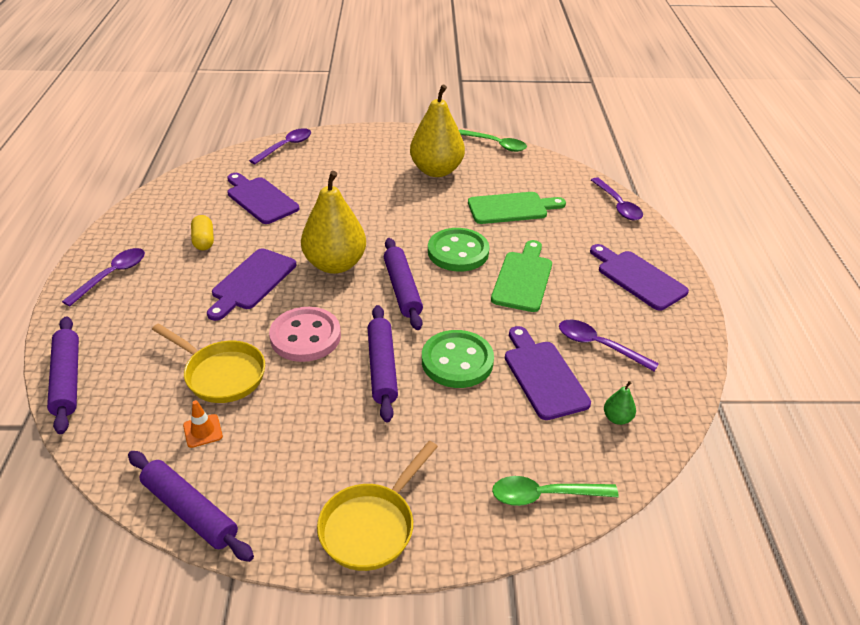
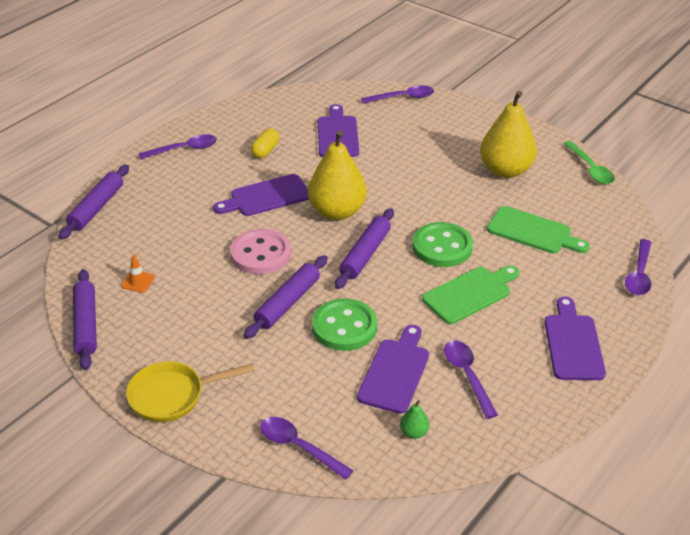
camera: 40 degrees right, 0 degrees up
(221, 374) = (183, 251): yellow pan -> none
(545, 495) = (299, 447): green spoon -> purple spoon

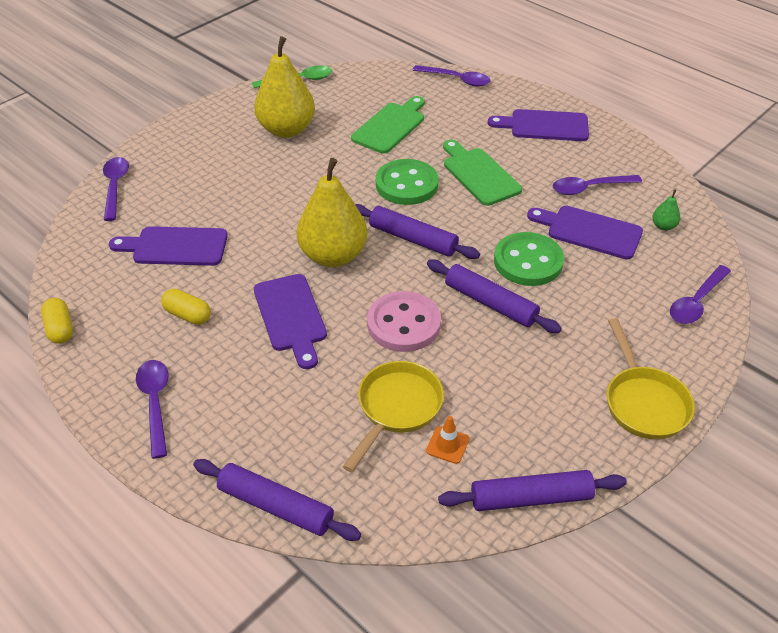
camera: 85 degrees left, 5 degrees up
(174, 255) = (396, 408): none -> yellow pan
(250, 102) = (60, 329): none -> yellow capsule

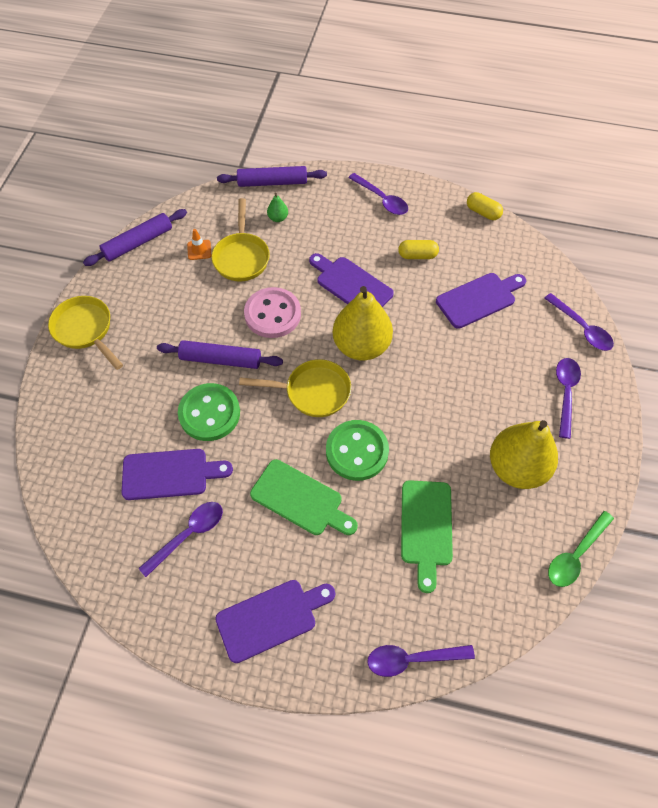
camera: 150 degrees right, 15 degrees up
(413, 239) = (312, 392): purple rolling pin -> yellow pan
(663, 226) = (104, 515): green pear -> green pear (278, 218)
(696, 302) = (61, 436): purple spoon -> purple spoon (565, 393)

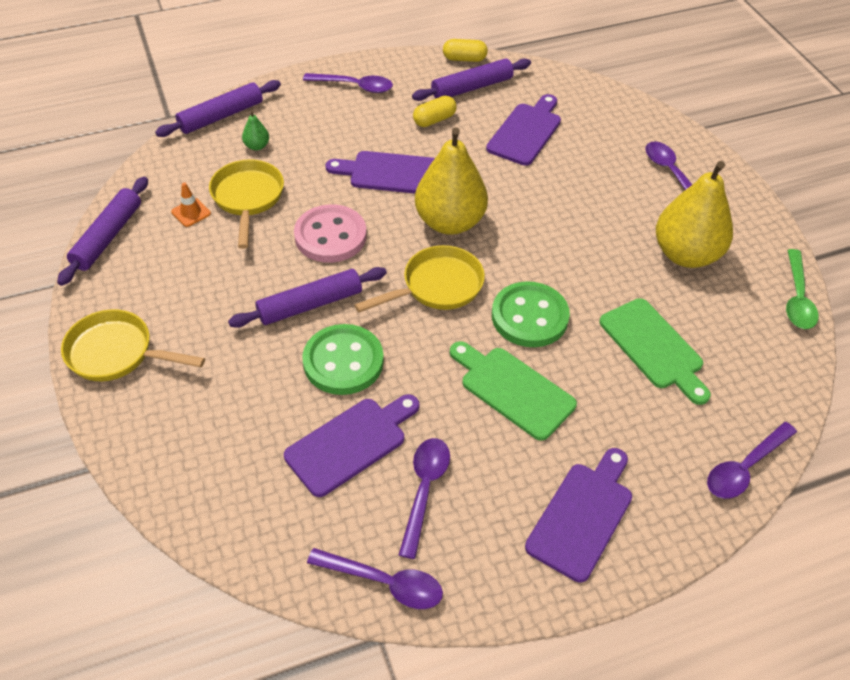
camera: 35 degrees left, 10 degrees down
(241, 257) = (247, 198): yellow pan -> yellow pan turned 150 degrees counterclockwise
(300, 499) = (513, 390): green cutting board -> green cutting board turned 135 degrees counterclockwise
(468, 241) = (472, 88): none -> purple rolling pin
(581, 328) = (637, 116): purple spoon -> purple spoon (384, 582)

